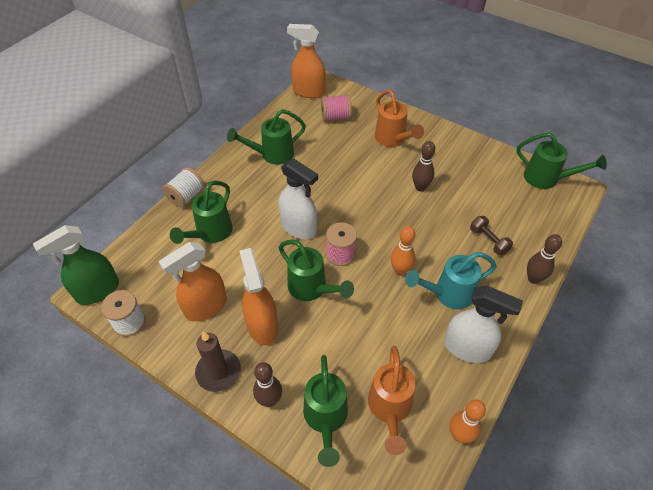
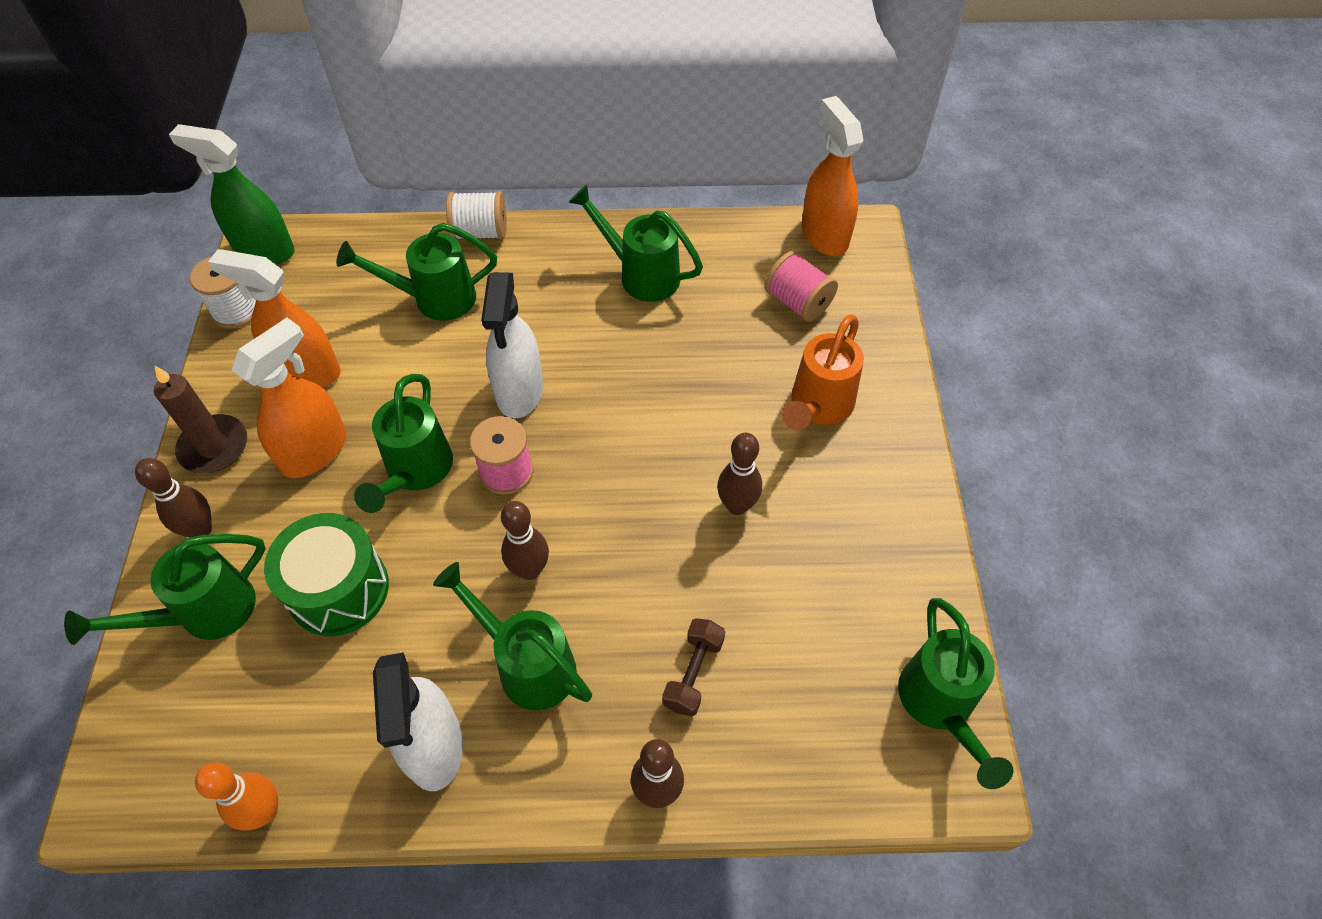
camera: 55 degrees right, 5 degrees up
(356, 350) = (338, 589): none -> green drum
(389, 409) = (260, 688): orange watering can -> none
(400, 270) = (529, 570): orange bowling pin -> brown bowling pin
(447, 294) = (527, 663): turquoise watering can -> green watering can

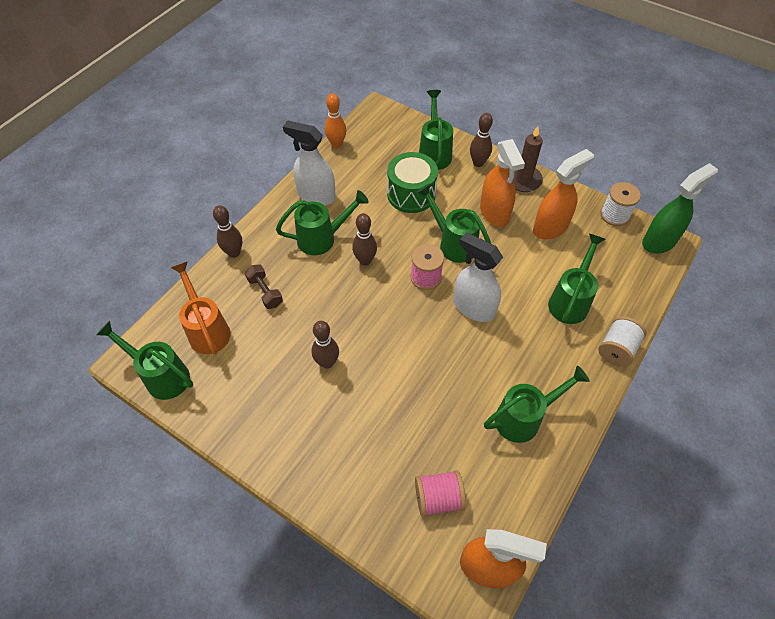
camera: 125 degrees right, 0 degrees up
(818, 407) = (352, 447): orange watering can -> orange watering can (207, 329)

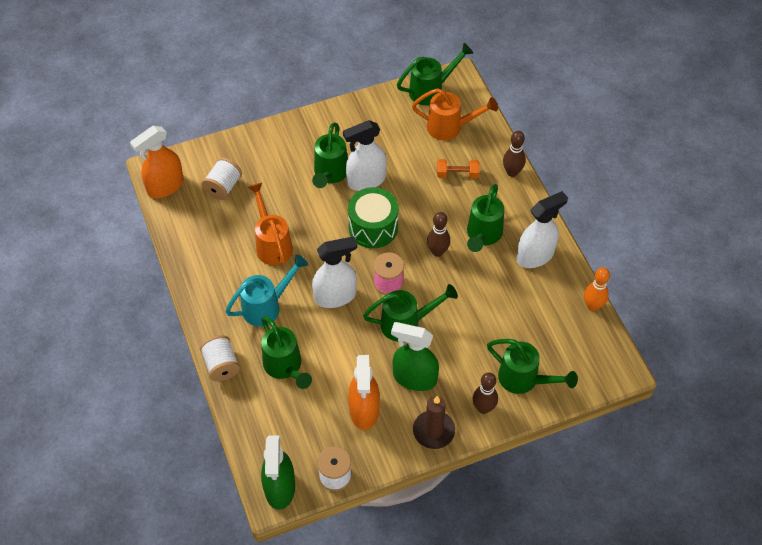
camera: 125 degrees right, 0 degrees up
(265, 292) = (457, 174): brown dumbbell -> orange dumbbell
(327, 362) = (366, 180): brown bowling pin -> white spray bottle
(411, 194) = (484, 327): green drum -> green drum (373, 227)
(438, 498) = (223, 187): pink spool -> white spool
(466, 396) = (272, 244): none -> orange watering can
(494, 212) = (414, 378): orange spray bottle -> green spray bottle
(524, 418) = (228, 267): green watering can -> green watering can (330, 174)
(531, 353) = (267, 306): none -> turquoise watering can

